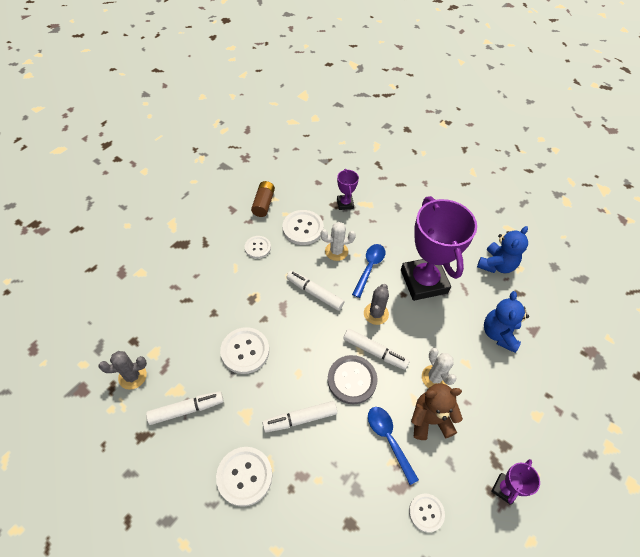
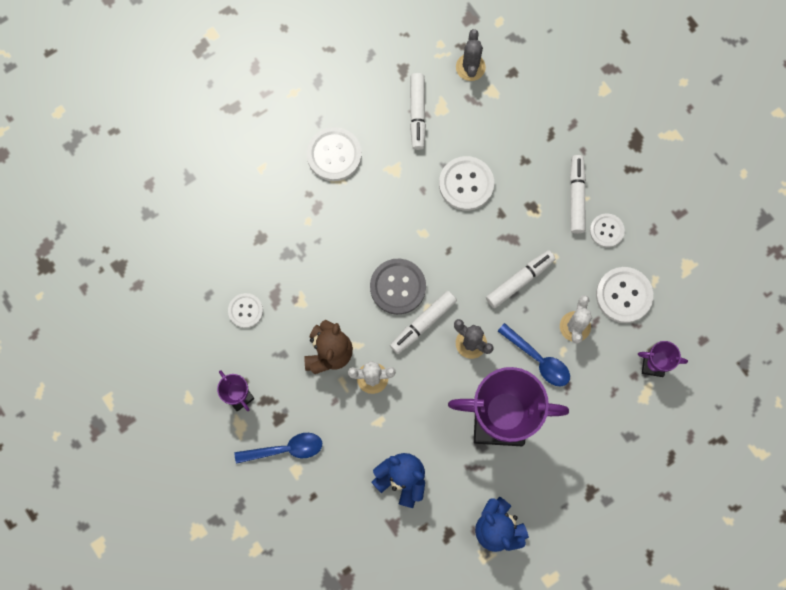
camera: 110 degrees right, 20 degrees up
(263, 204) = (679, 256): brown battery -> none
(300, 419) = (372, 221): white marker -> white marker (576, 196)
(388, 439) = (323, 302): blue spoon -> blue spoon (285, 449)

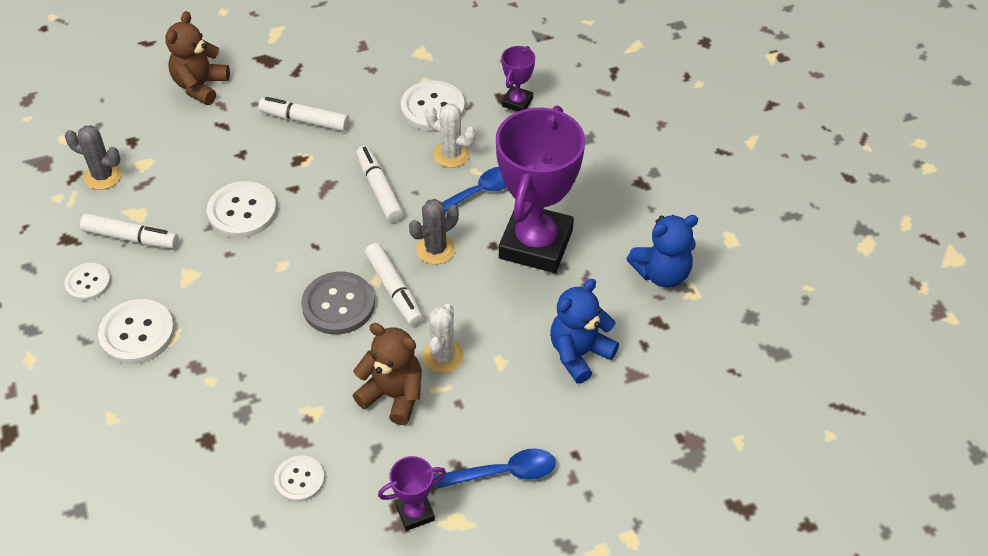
camera: 75 degrees left, 25 degrees down
(285, 449) = (504, 472): blue spoon -> blue spoon turned 75 degrees clockwise
(588, 100) = (200, 86): none -> brown teddy bear
(606, 231) = (355, 105): white button -> white button (88, 283)

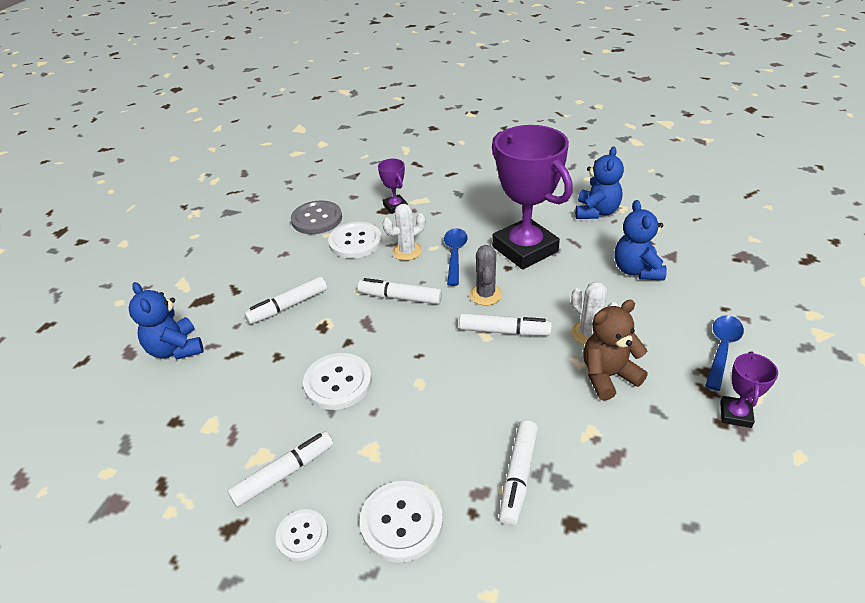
camera: 50 degrees left, 10 degrees down
(103, 176) = (188, 462): grey cactus -> none
(200, 86) = (176, 349): brown teddy bear -> blue teddy bear
(229, 384) = (518, 476): none -> white marker
(299, 479) = (659, 474): white button -> none
(338, 305) = (491, 368): grey button -> grey button (317, 219)

